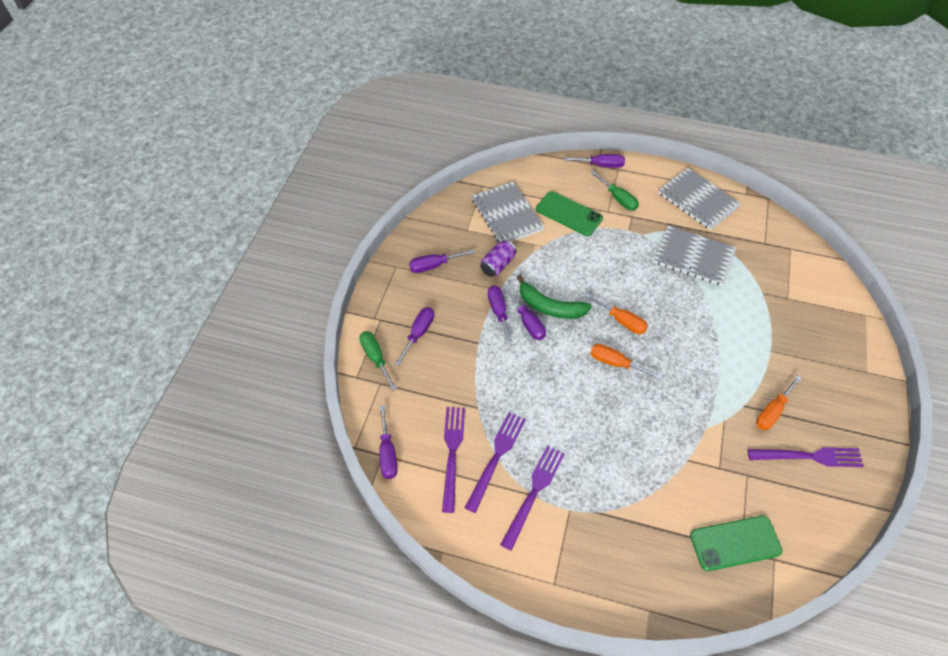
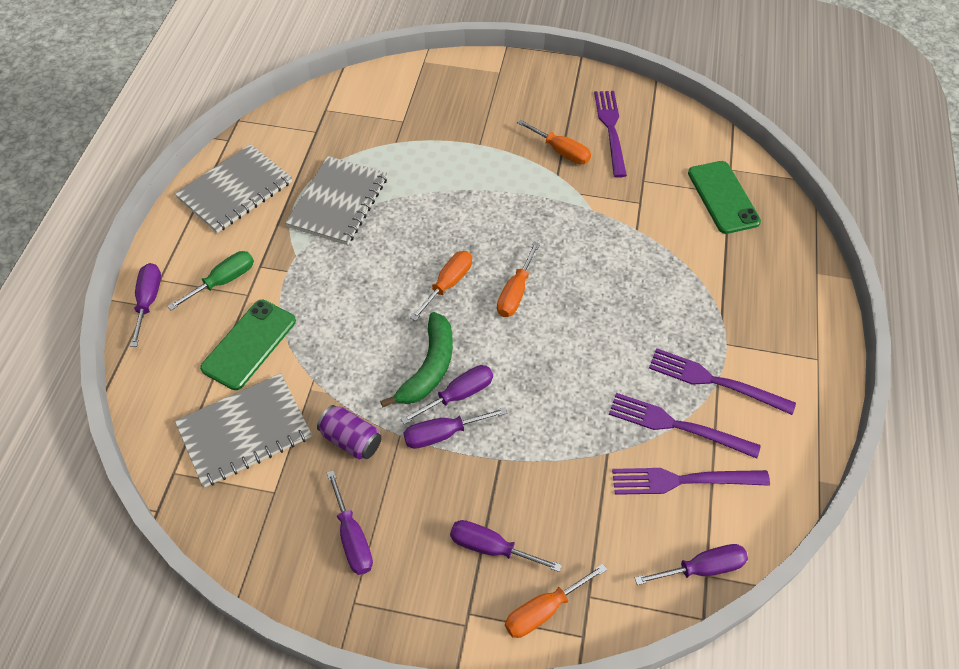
camera: 95 degrees left, 0 degrees up
(375, 358) = (543, 610): green screwdriver -> orange screwdriver

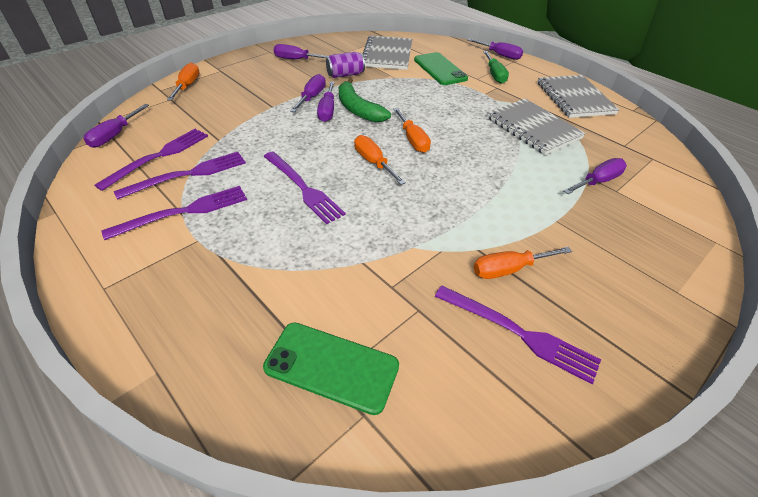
camera: 125 degrees right, 10 degrees down
(491, 547) = (235, 86): purple screwdriver -> purple screwdriver (598, 181)
(602, 320) = (303, 188): none -> purple fork

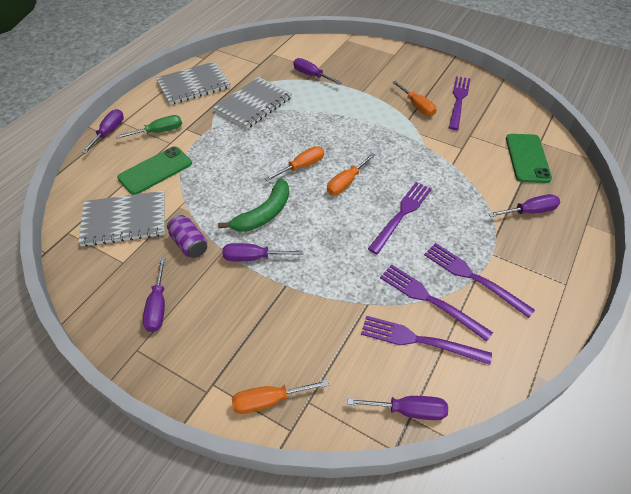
camera: 105 degrees left, 5 degrees up
(327, 110) = (276, 236): purple screwdriver -> purple screwdriver (530, 211)

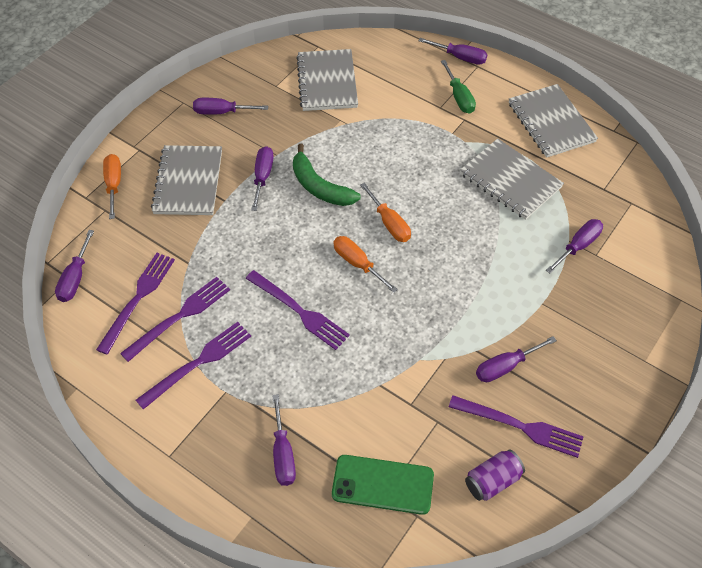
camera: 95 degrees right, 5 degrees up
(155, 171) = (395, 98): green phone -> none
(189, 244) = (288, 130): purple can -> purple can (492, 481)
(262, 322) = (188, 182): none -> grey notebook
(417, 106) = (505, 366): orange screwdriver -> purple screwdriver

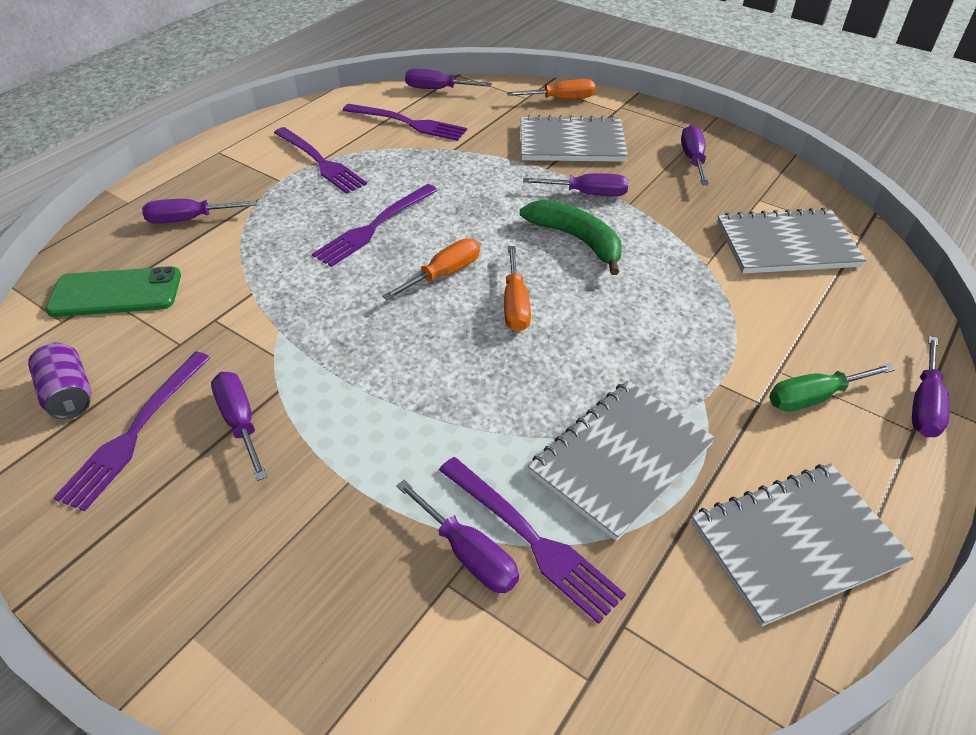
camera: 90 degrees right, 10 degrees down
(180, 316) = (381, 148): purple fork -> purple fork (531, 539)
(319, 186) = (577, 240): green banana -> green banana turned 90 degrees clockwise
(382, 484) = (116, 293): green phone -> green phone turned 75 degrees clockwise
(389, 223) = (515, 305): orange screwdriver -> orange screwdriver turned 60 degrees counterclockwise

